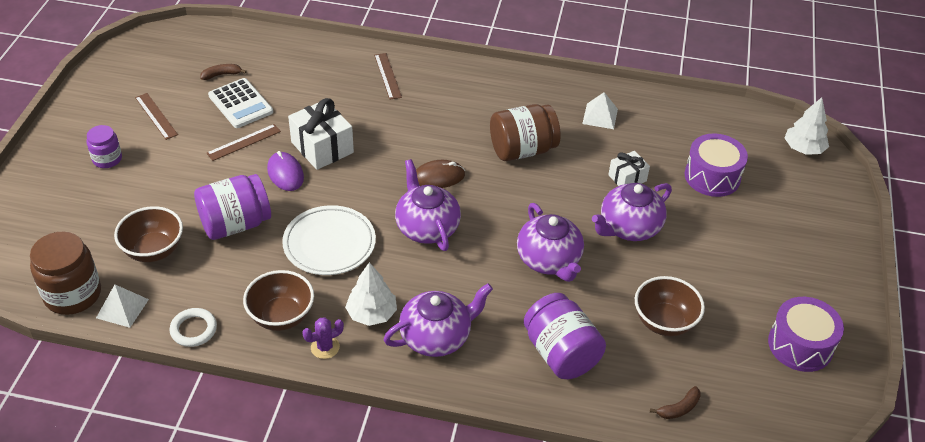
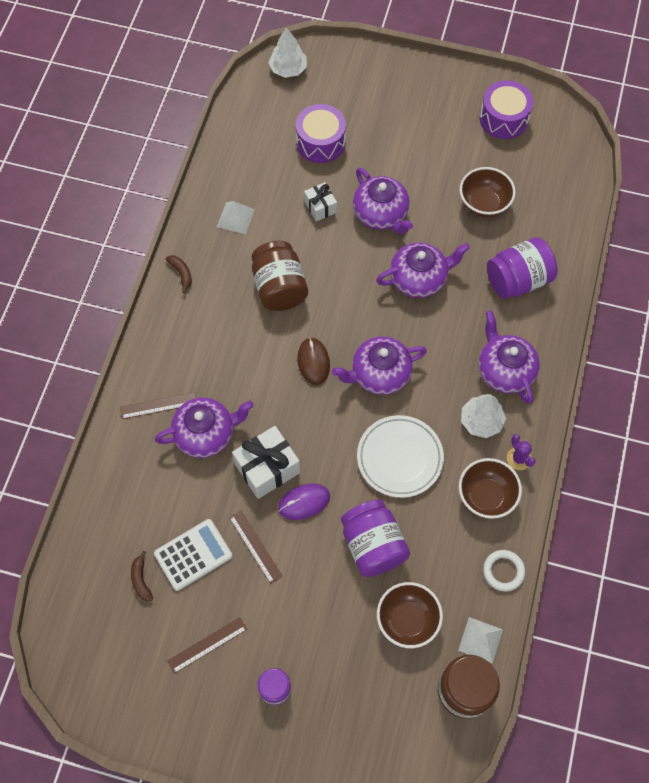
camera: 85 degrees left, 20 degrees up
(359, 106) = (206, 434): none -> purple teapot
(679, 408) = (565, 207): brown banana -> brown banana (181, 274)

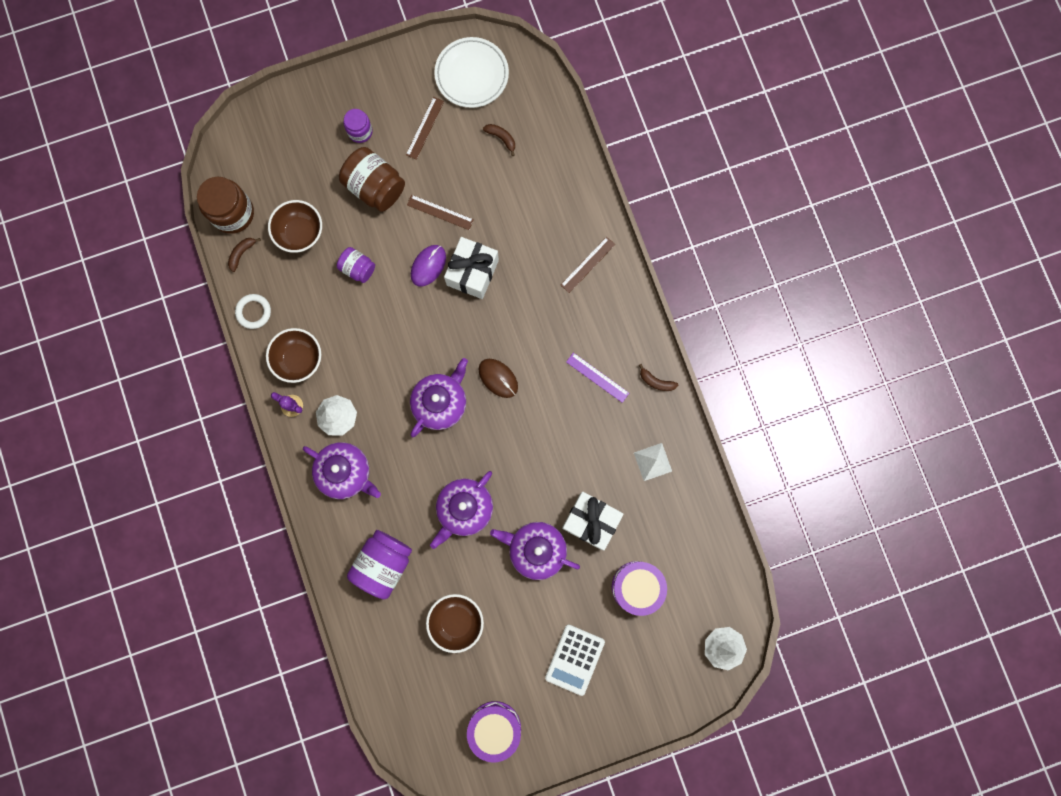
camera: 145 degrees right, 15 degrees up
(193, 555) = (479, 178): white calculator -> white calculator (574, 659)
(206, 434) = (536, 267): purple teapot -> none
(227, 308) = (597, 377): none -> purple ruler
(279, 287) = (570, 423): brown jar -> brown jar (375, 187)
(320, 207) = (591, 521): white gift -> white gift, size x1.71
(373, 545) = (358, 268): purple jar -> purple jar, size x0.58
(399, 458) = (381, 346): white plate -> white plate (472, 75)
(480, 640) = (242, 253): white pyramid -> brown banana

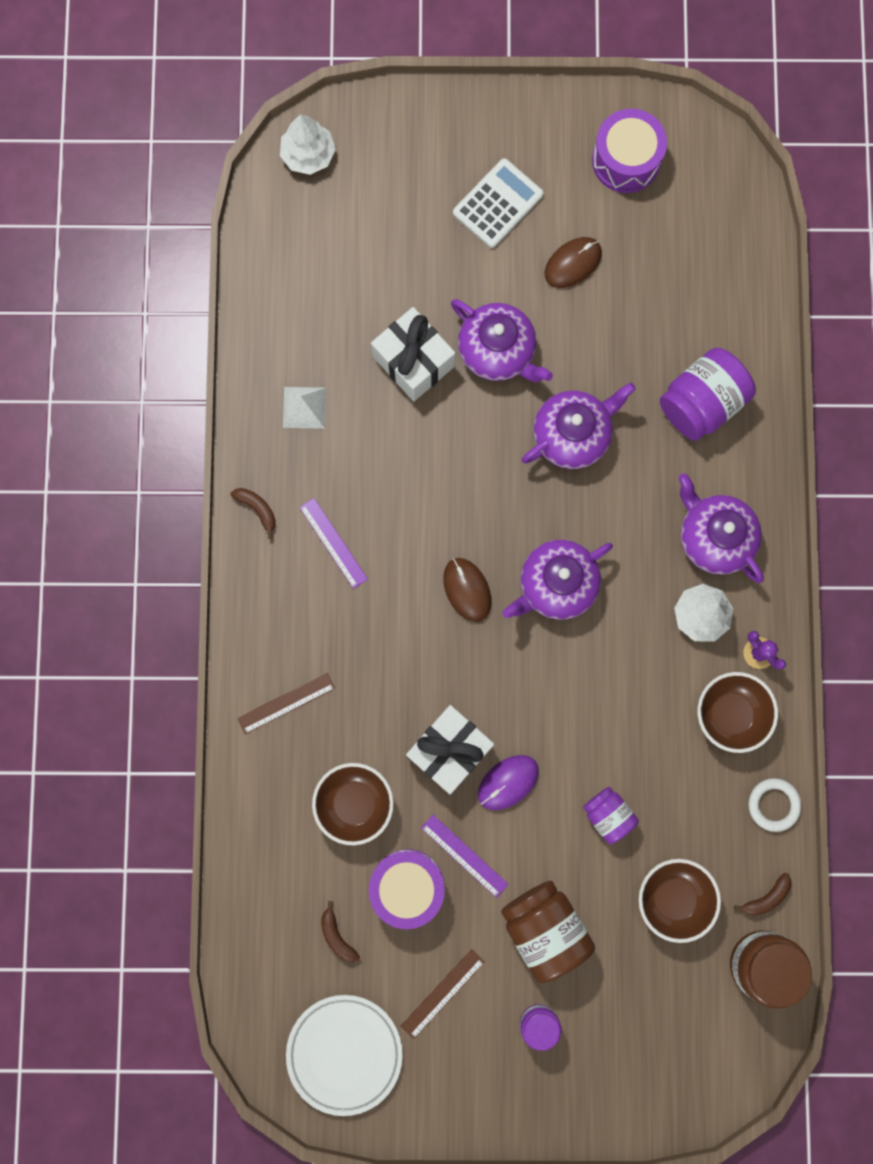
camera: 160 degrees left, 0 degrees up
(440, 212) = (464, 855): brown ruler -> purple ruler
(456, 621) = (630, 300): brown bowl -> brown bowl (354, 803)
(506, 634) = (573, 263): none -> brown mouse
(637, 587) = (386, 261): purple drum -> purple drum (407, 886)

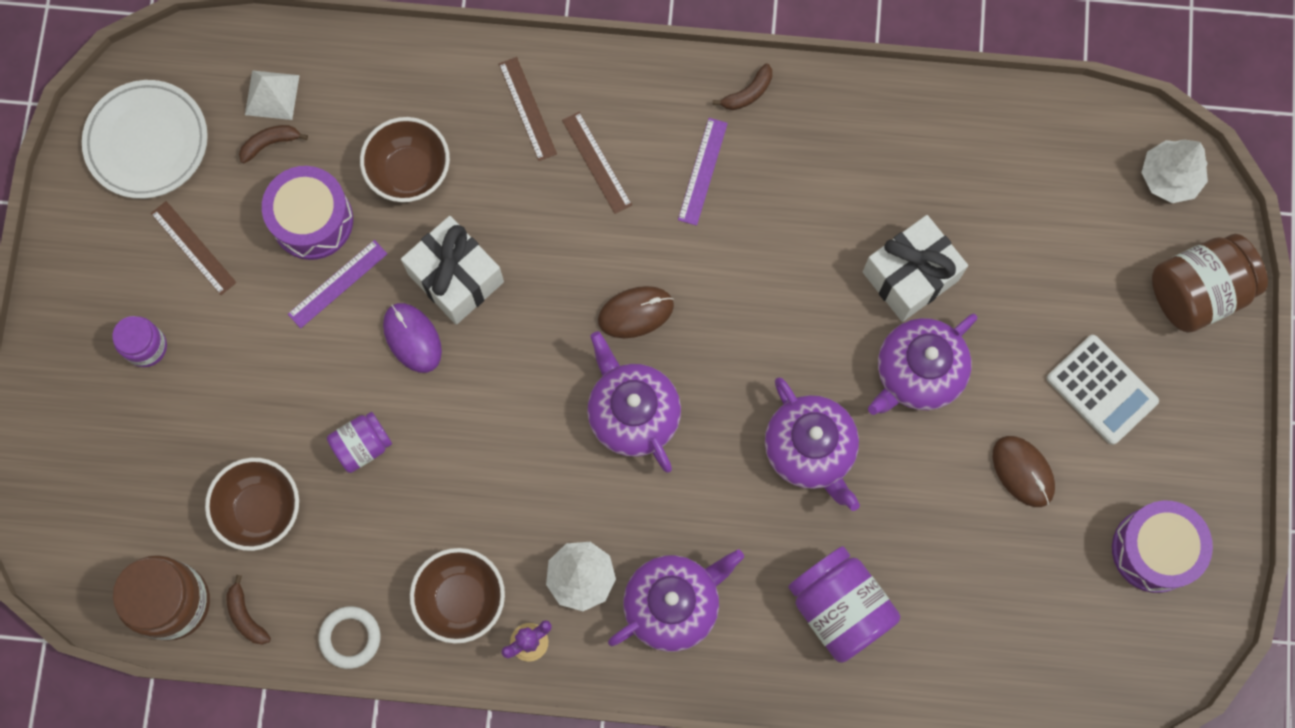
camera: 95 degrees right, 5 degrees down
(304, 407) = (862, 151): white pyramid -> white pyramid (272, 95)
(332, 636) = (597, 162): none -> brown ruler
(333, 543) = (702, 171): purple ruler -> purple ruler turned 45 degrees counterclockwise
(544, 928) = (247, 363): brown jar -> brown jar (1197, 292)

